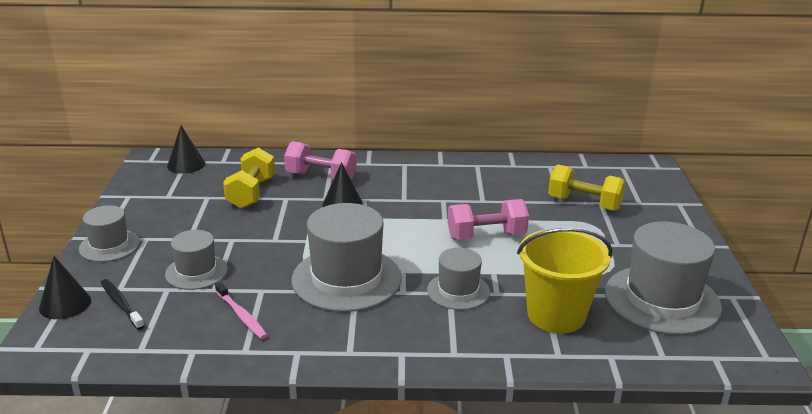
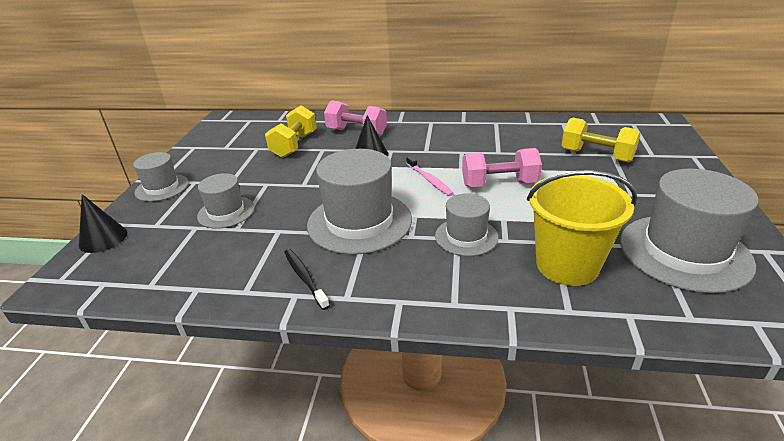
camera: 10 degrees right, 5 degrees up
(121, 304) = (150, 240): black toothbrush -> black toothbrush (305, 278)
(186, 165) = (248, 123): black cone -> none
(241, 315) = (253, 254): pink toothbrush -> pink toothbrush (429, 180)

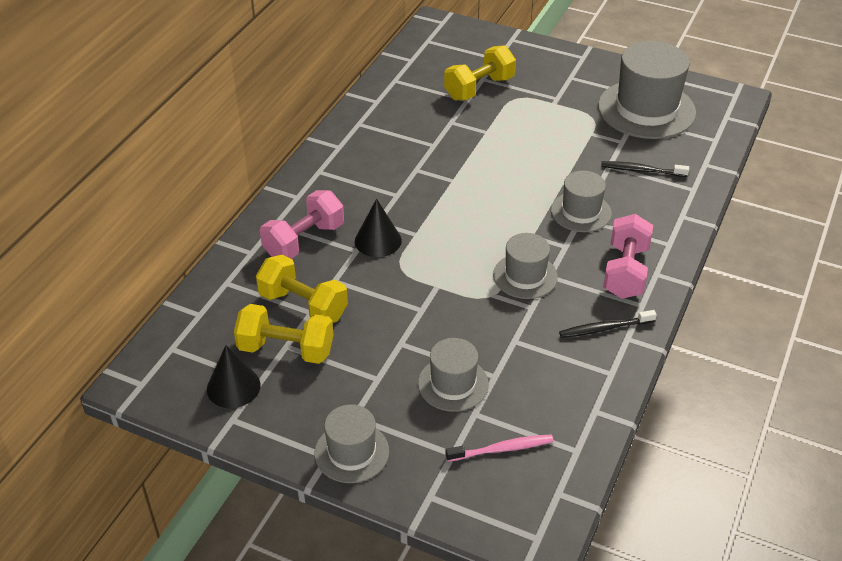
camera: 75 degrees left, 10 degrees up
(103, 238) = (461, 506): black cone -> black cone (233, 387)
(253, 149) = (286, 349): none -> yellow dumbbell
(359, 222) = (525, 276): grey hat -> grey hat, size x0.56
(429, 180) = (466, 208): pink toothbrush -> pink toothbrush (501, 449)
(499, 184) = (500, 165): pink dumbbell -> pink dumbbell (625, 271)
(567, 265) = (642, 170): yellow bucket -> black toothbrush

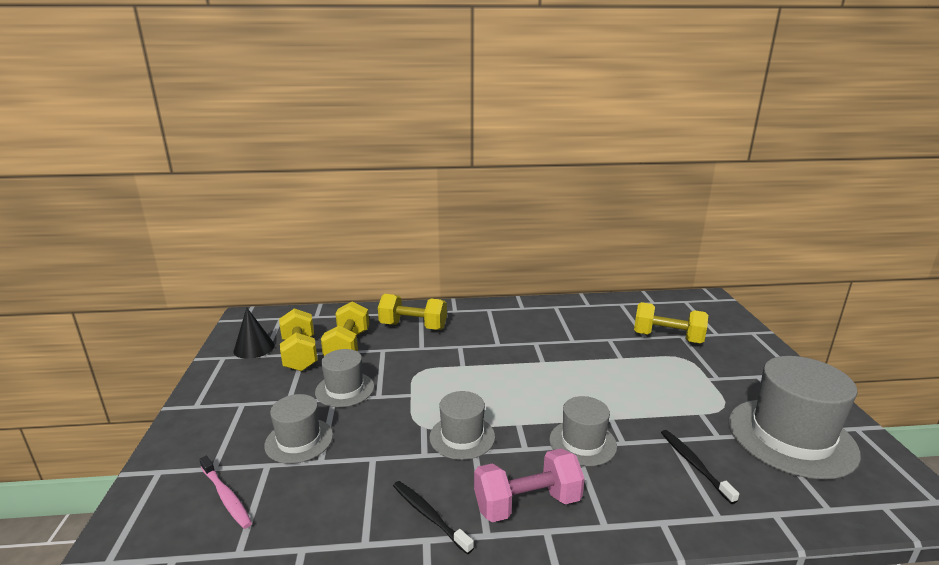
camera: 60 degrees right, 20 degrees down
(304, 241) = (413, 326): pink dumbbell -> yellow dumbbell
(351, 452) = (202, 415): grey hat -> grey hat (345, 389)
(378, 240) = (439, 353): black cone -> none

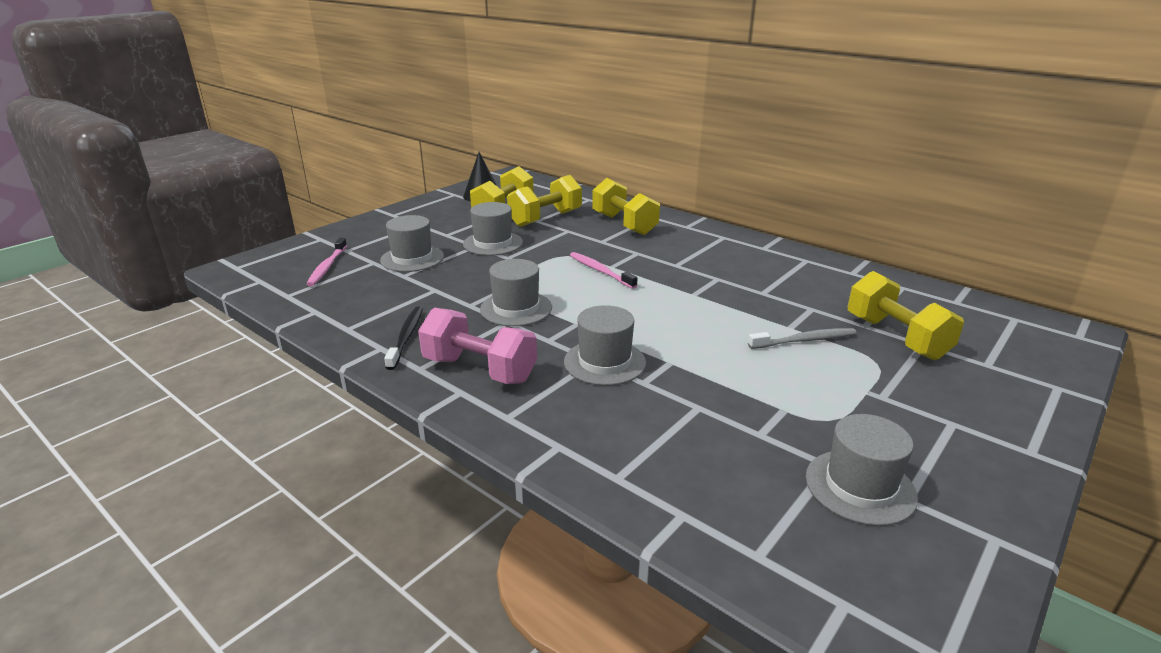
camera: 45 degrees right, 5 degrees up
(463, 373) = (600, 271): none -> pink toothbrush
(640, 363) = (804, 340): none -> grey toothbrush
(694, 465) = (679, 435): black toothbrush -> none
(791, 437) = (860, 487): grey hat -> grey hat, size x0.56

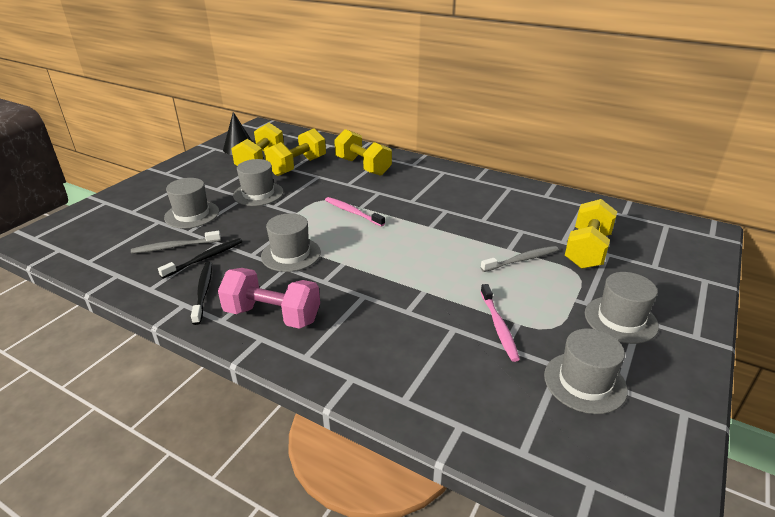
camera: 10 degrees left, 5 degrees up
(327, 267) = (118, 229): pink toothbrush -> pink toothbrush (498, 326)
(385, 289) = (175, 247): none -> grey toothbrush
(416, 304) = (205, 258): none -> black toothbrush
(604, 362) = (373, 296): grey hat -> grey hat (620, 319)
(896, 337) = (587, 250): yellow dumbbell -> yellow dumbbell turned 60 degrees clockwise

